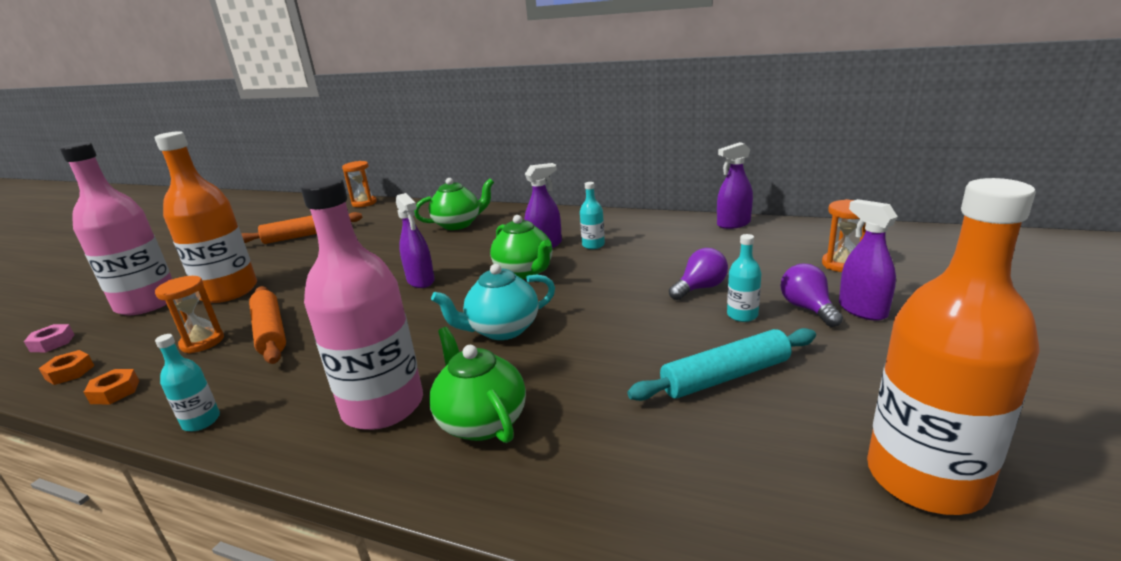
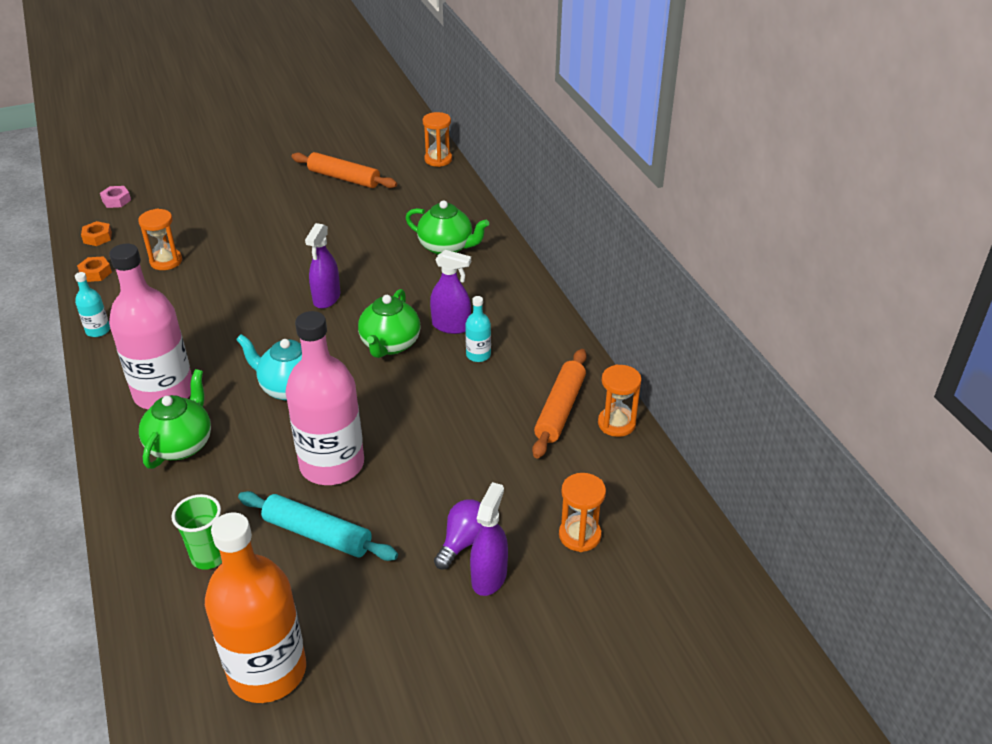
camera: 45 degrees right, 15 degrees up
(147, 303) = (187, 194): pink bottle -> pink bottle (332, 464)
(228, 291) = (231, 217): orange bottle -> none
(270, 332) = (200, 281): orange rolling pin -> orange rolling pin (560, 409)
(690, 461) = (209, 557): none -> green cup
(700, 288) = (448, 462): purple light bulb -> none
(733, 224) = (616, 423): purple spray bottle -> orange hourglass
(742, 315) = (419, 507): turquoise bottle -> none

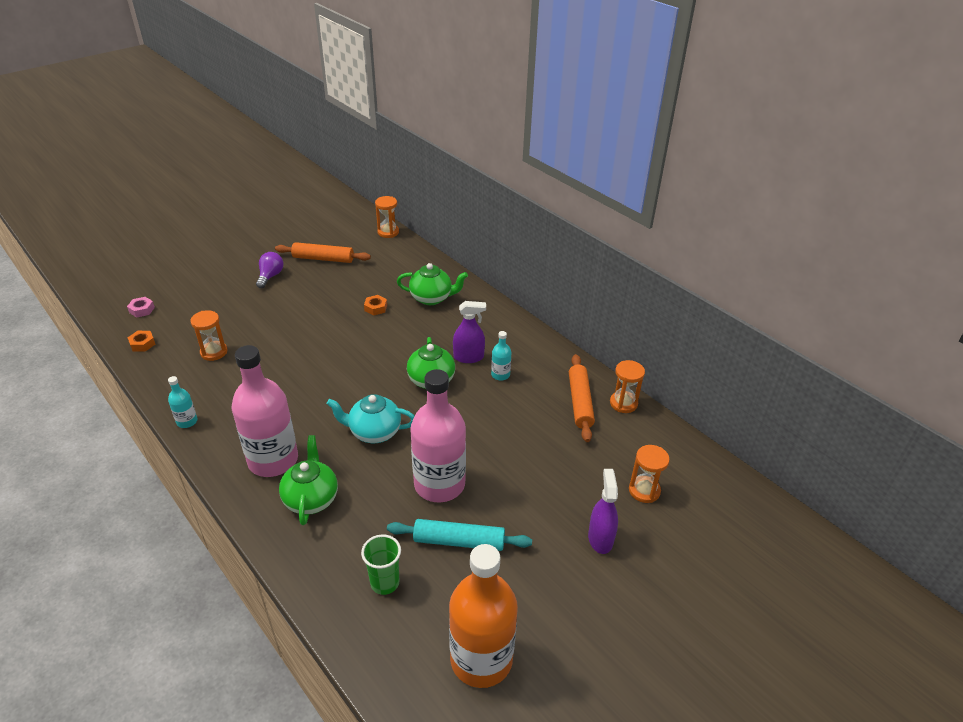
camera: 20 degrees left, 0 degrees up
(95, 273) = (157, 374): orange nut -> orange nut (375, 308)
(326, 298) = (362, 355): purple spray bottle -> none
(464, 542) = (568, 517): purple light bulb -> purple light bulb (270, 276)

